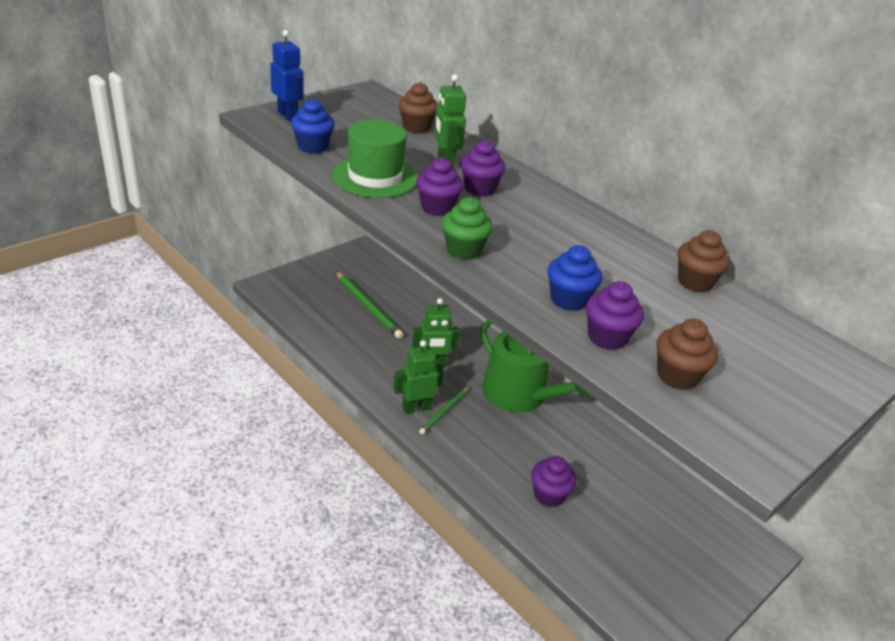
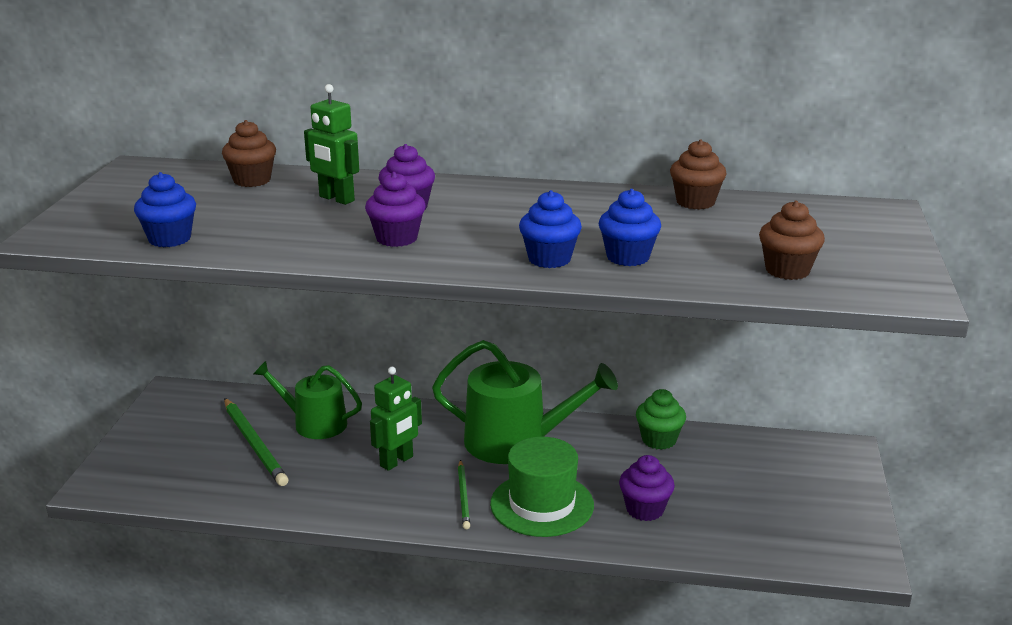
camera: 35 degrees left, 10 degrees down
(288, 116) = (85, 222): blue robot -> none
(368, 306) = (254, 444): green pencil -> green pencil turned 45 degrees clockwise
(375, 177) = (288, 238): green hat -> green hat (542, 504)
(414, 312) = (314, 423): none -> green watering can
(416, 408) = (431, 509): green robot -> none
(464, 250) = (480, 260): green cupcake -> green cupcake (659, 440)
(511, 272) = (549, 259): none -> blue cupcake
(607, 337) = (699, 269): purple cupcake -> none

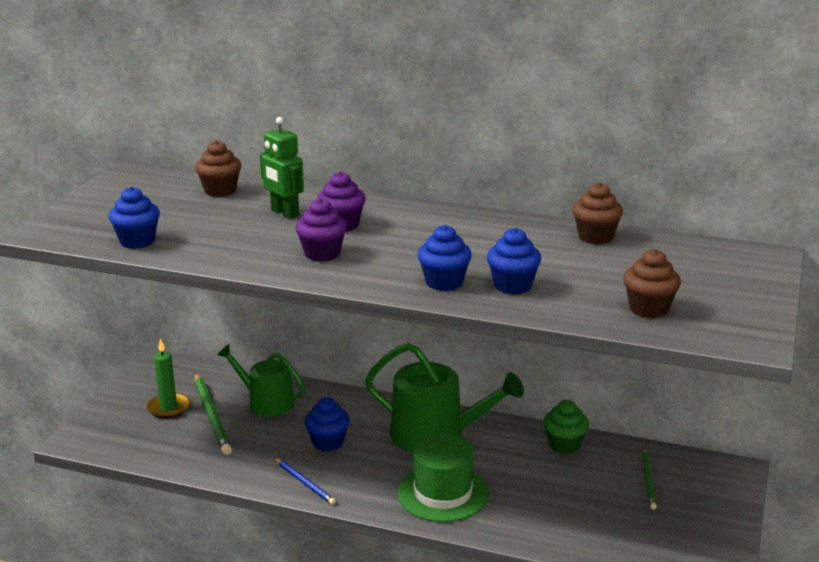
camera: 10 degrees right, 0 degrees up
(201, 440) = (168, 408): none -> green candle
(382, 509) = (305, 483): none -> blue pencil
(397, 461) = (328, 442): green robot -> blue cupcake
(463, 496) = (377, 479): green pencil -> green pencil (648, 480)
(645, 509) = (532, 507): purple cupcake -> none

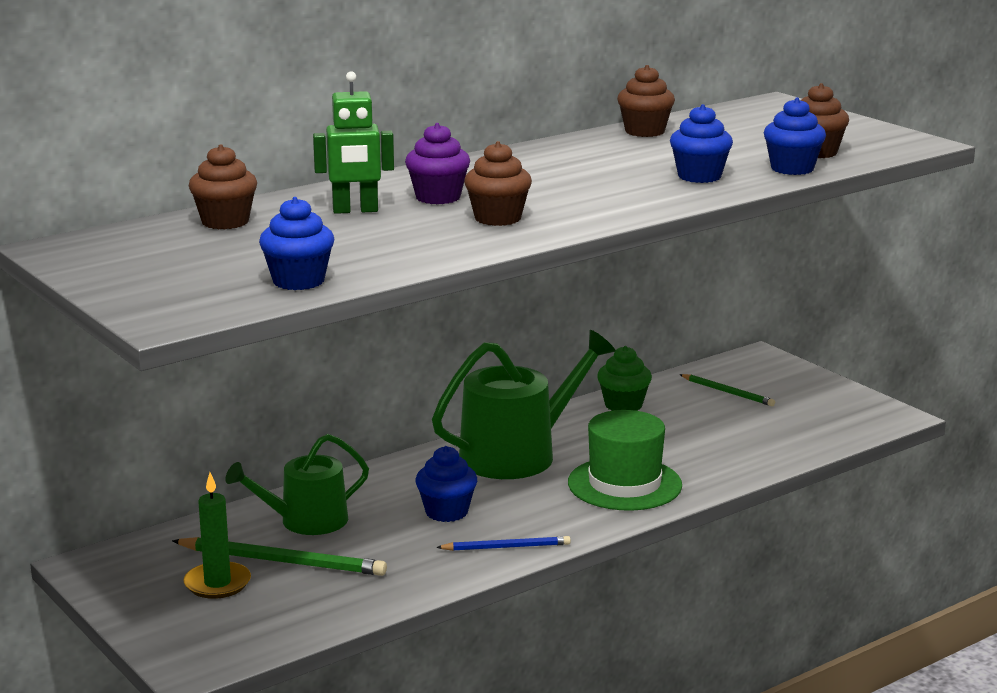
camera: 55 degrees left, 5 degrees down
(322, 254) = (498, 218): purple cupcake -> brown cupcake
(444, 282) = (651, 194): blue cupcake -> blue cupcake (792, 169)

